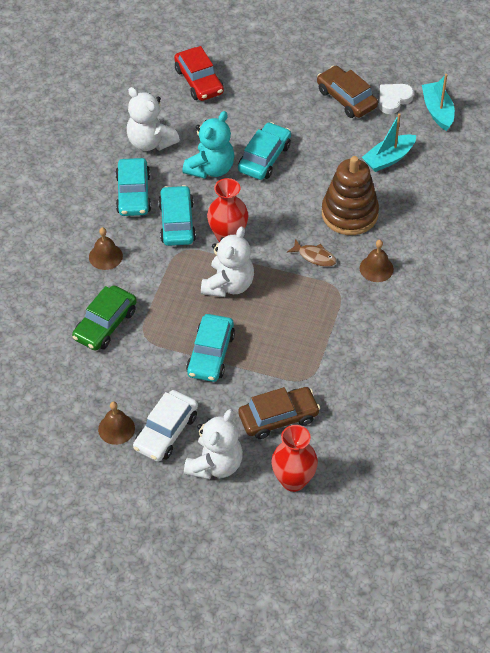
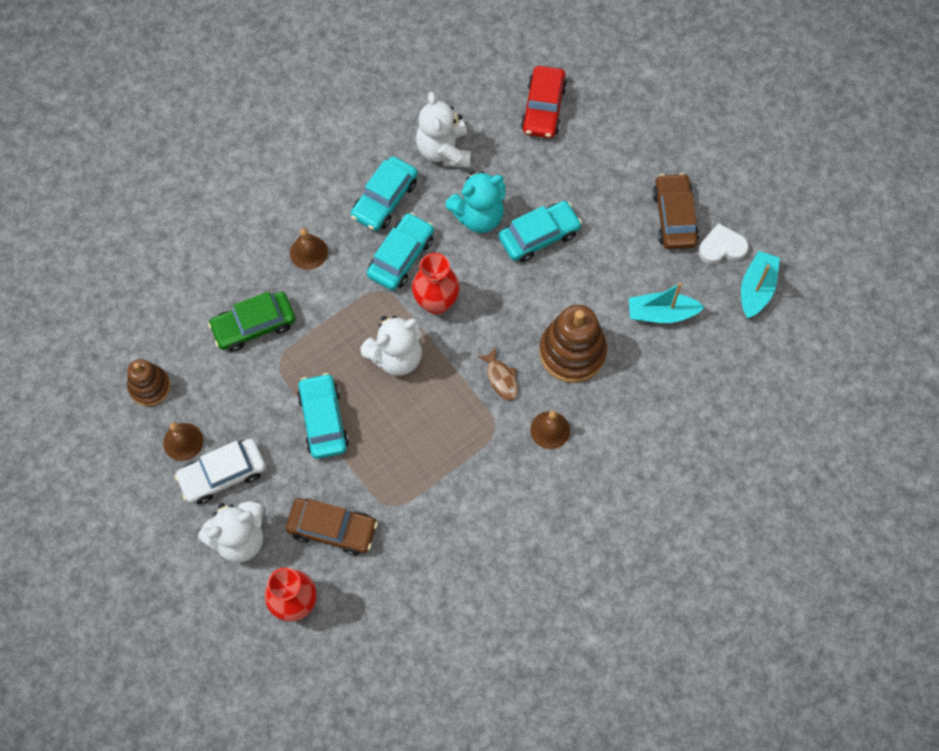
camera: 35 degrees right, 15 degrees up
(58, 408) = (149, 387): none -> brown stacking toy
(210, 354) = (323, 420): turquoise car -> turquoise car turned 120 degrees clockwise

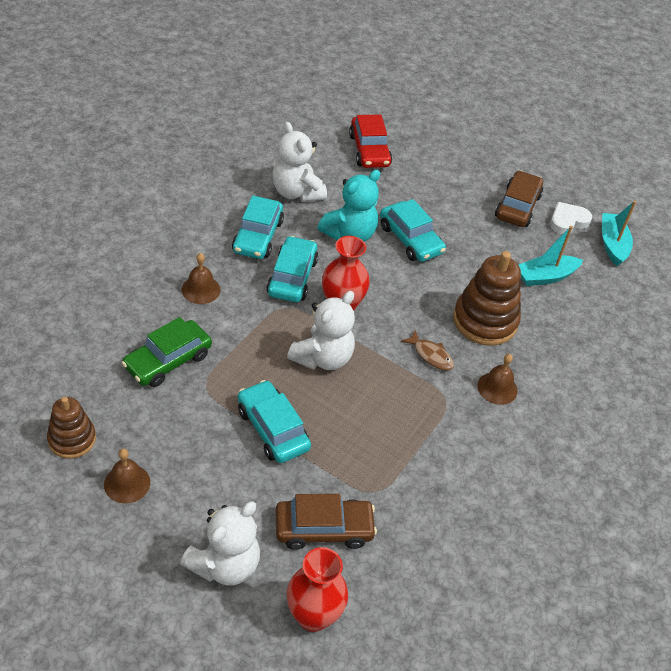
camera: 25 degrees left, 20 degrees down
(223, 474) = (183, 505): white car -> none
(539, 236) = (410, 239): turquoise car -> turquoise car turned 105 degrees clockwise
(674, 217) = (517, 206): brown car -> brown car turned 45 degrees clockwise

